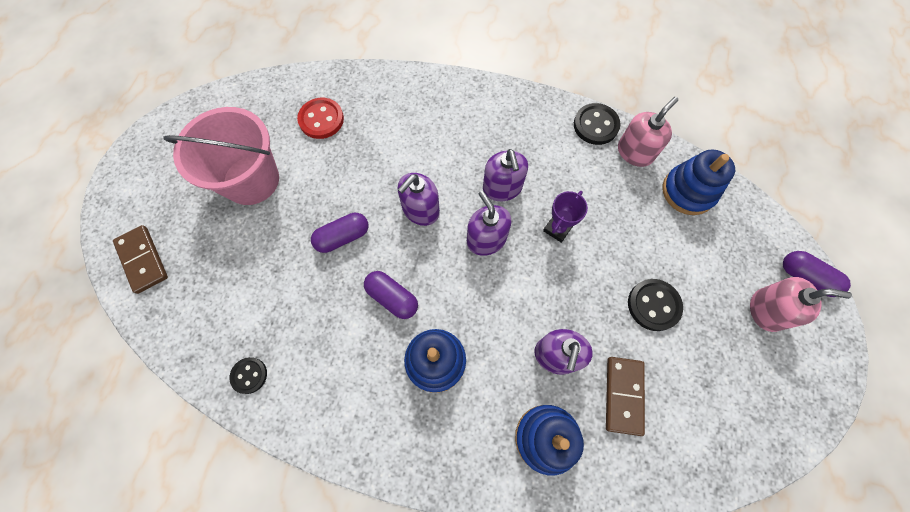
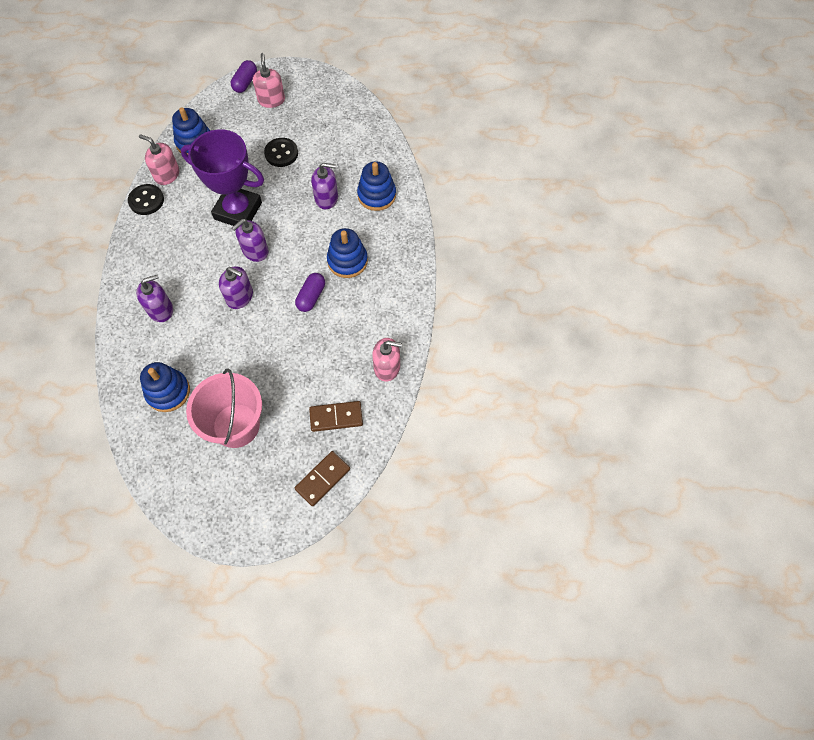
camera: 105 degrees left, 5 degrees down
(249, 375) = (387, 367): black button -> pink soap dispenser
(321, 119) = (168, 392): red button -> blue stacking toy
(343, 237) = (272, 341): purple capsule -> none
(502, 188) = (211, 249): purple soap dispenser -> purple soap dispenser (160, 309)
(557, 228) = (238, 211): purple trophy -> purple trophy, size x2.35
(623, 395) = (341, 162): brown domino -> brown domino (336, 417)

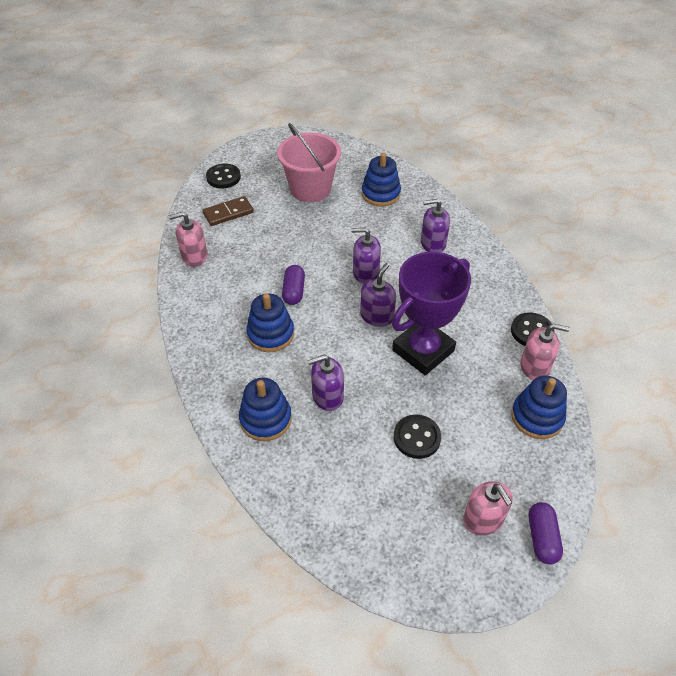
camera: 160 degrees right, 15 degrees down
(160, 309) = (433, 243): purple soap dispenser -> purple soap dispenser turned 45 degrees clockwise
(238, 211) = (423, 350): purple trophy -> purple trophy turned 45 degrees counterclockwise
(323, 479) = (223, 177): brown domino -> black button

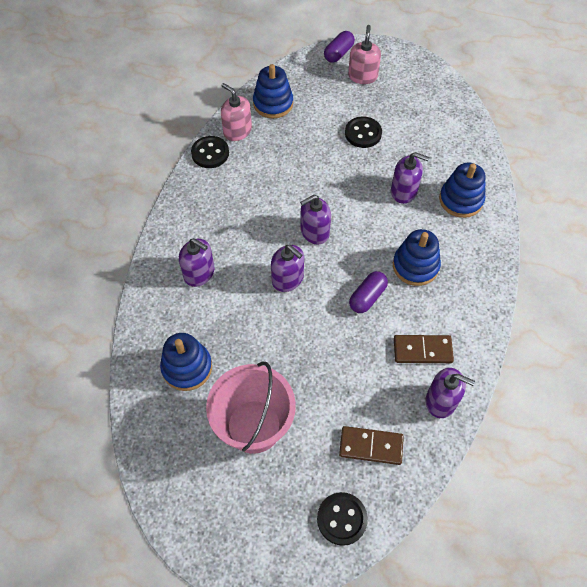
camera: 145 degrees left, 10 degrees up
(194, 256) = (441, 401): pink soap dispenser -> purple soap dispenser
(226, 278) = (422, 350): none -> brown domino
(423, 350) = (304, 184): purple trophy -> none

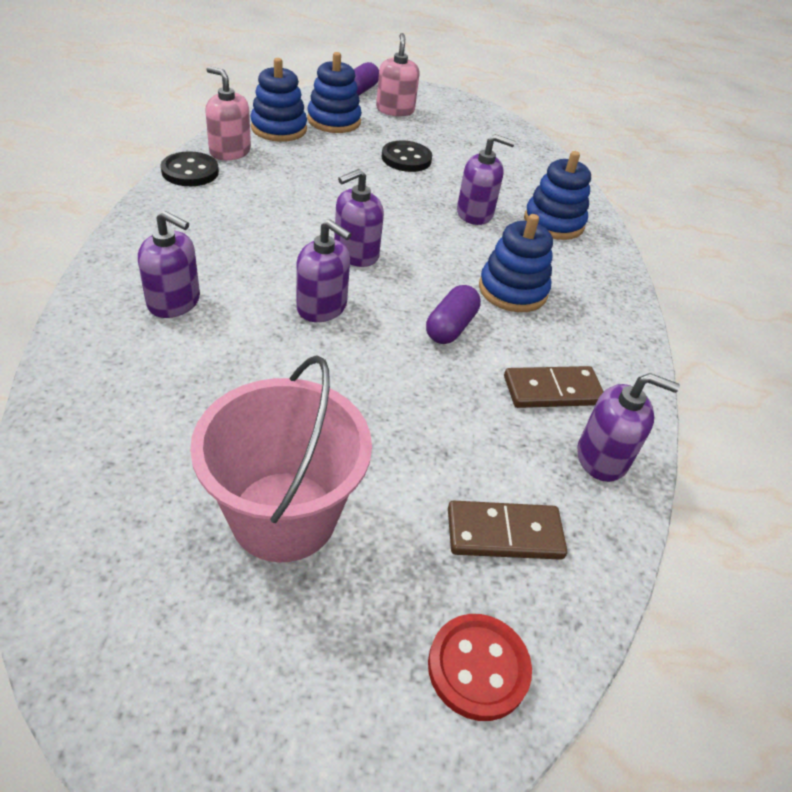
camera: 15 degrees left, 15 degrees down
(187, 367) = (151, 430): blue stacking toy -> blue stacking toy (334, 121)
(342, 519) = (478, 667): black button -> red button

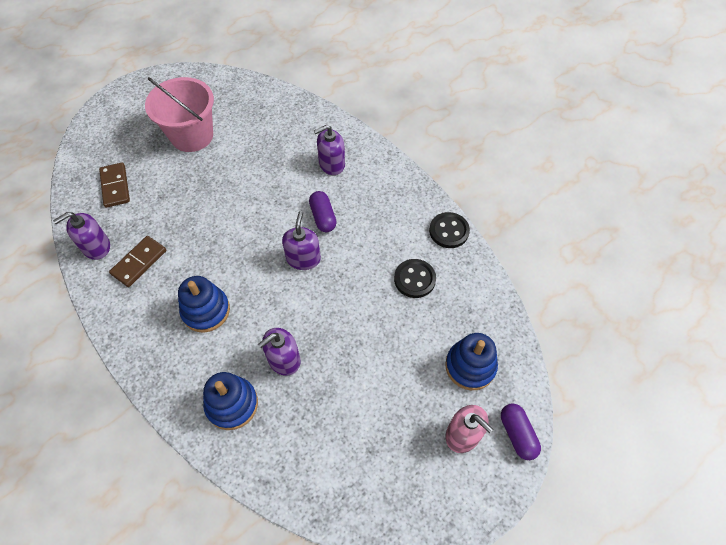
camera: 140 degrees right, 15 degrees up
(230, 151) = (462, 266): pink soap dispenser -> none
(279, 129) = (478, 317): blue stacking toy -> none
(322, 307) = (277, 214): purple soap dispenser -> none
(406, 159) = (380, 374): black button -> black button (414, 279)
(451, 327) = (213, 256): purple capsule -> purple capsule (323, 217)
(478, 667) = (95, 146): red button -> none
(504, 534) = (115, 186): brown domino -> brown domino turned 60 degrees counterclockwise

